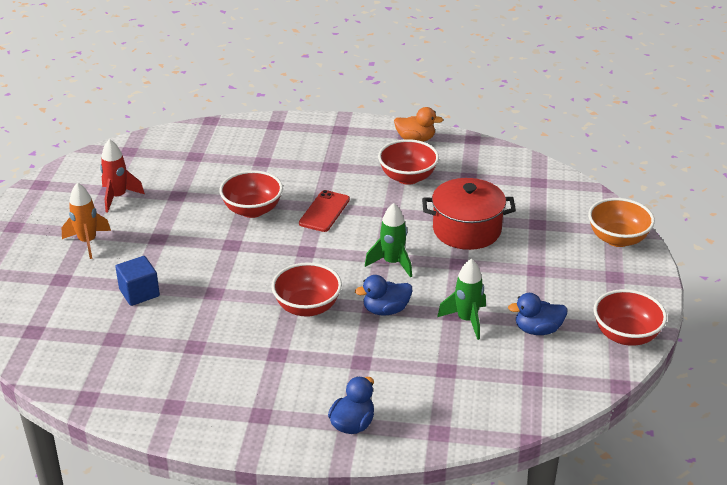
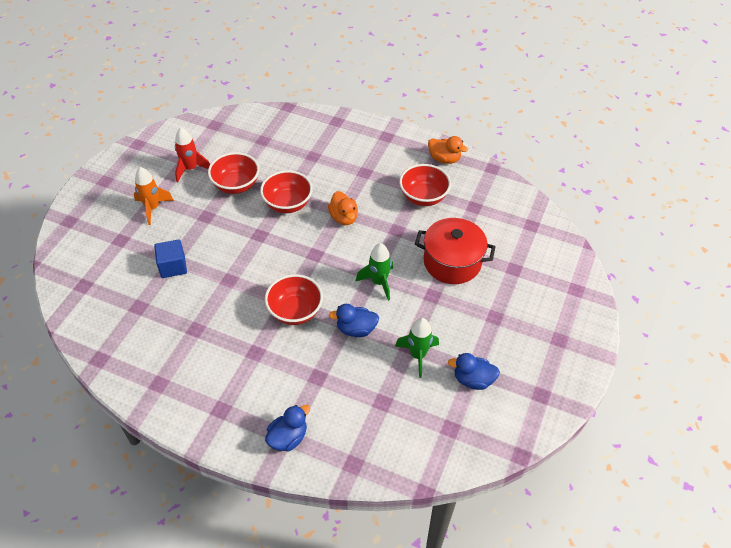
camera: 15 degrees right, 15 degrees up
(324, 211) = (343, 218): red phone -> orange duck
(617, 239) = (577, 300): orange bowl -> none
(626, 335) = (546, 404): red bowl -> red bowl (236, 185)

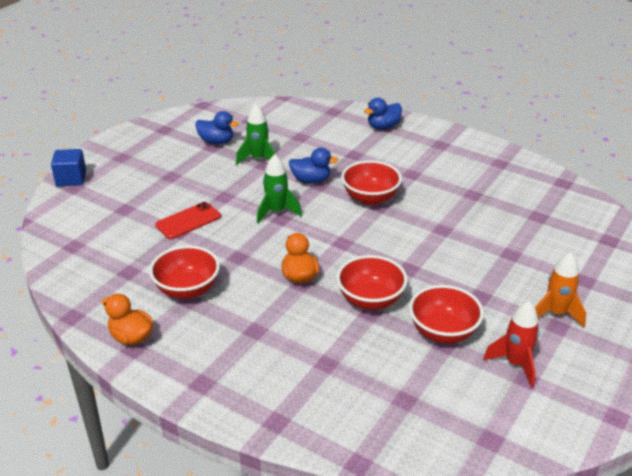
camera: 170 degrees left, 15 degrees down
(173, 266) = (510, 247): blue cube -> blue cube (71, 179)
(452, 262) = (188, 221): red pot -> red phone

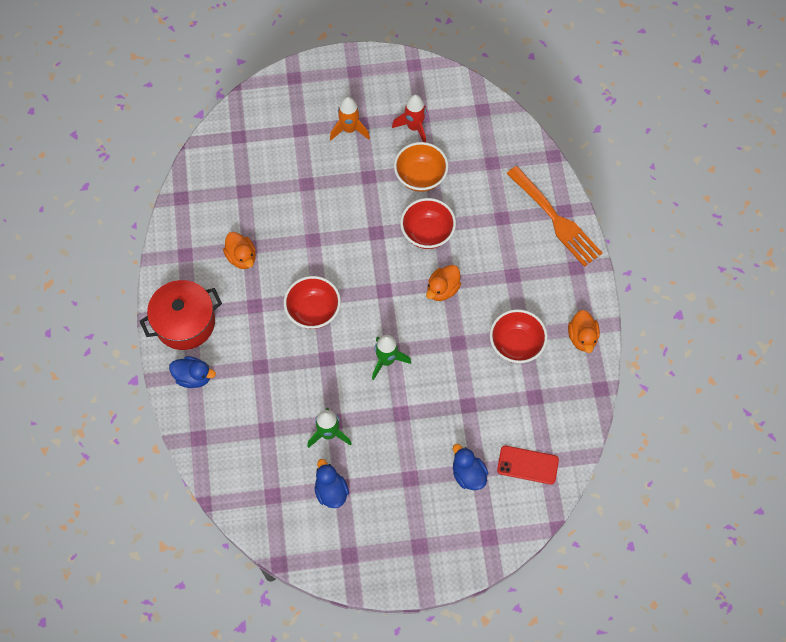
camera: 130 degrees left, 30 degrees up
(71, 179) = (481, 553): blue cube -> none
(188, 221) = (451, 411): red phone -> red phone (527, 465)
(274, 406) = (556, 219): none -> orange fork
(311, 180) = (325, 369): blue duck -> blue duck (468, 474)
(434, 140) = (185, 323): none -> red pot
(443, 332) = (420, 177): red bowl -> orange bowl
(466, 187) = (242, 257): none -> orange duck

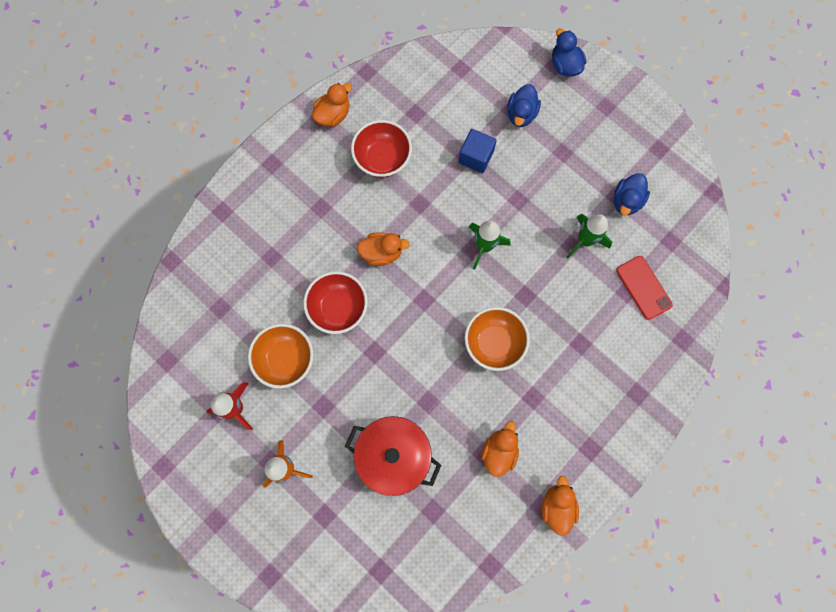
camera: 130 degrees left, 10 degrees up
(176, 264) = (557, 506): none -> orange duck
(185, 323) = (601, 444): red pot -> red pot (394, 455)
(193, 377) = (639, 391): blue duck -> blue duck (565, 65)
(313, 311) = (494, 343): red bowl -> orange bowl
(461, 411) = (476, 157): none -> blue cube
(527, 465) = (475, 79): red phone -> red phone (643, 287)
(556, 219) = (237, 212): orange fork -> none

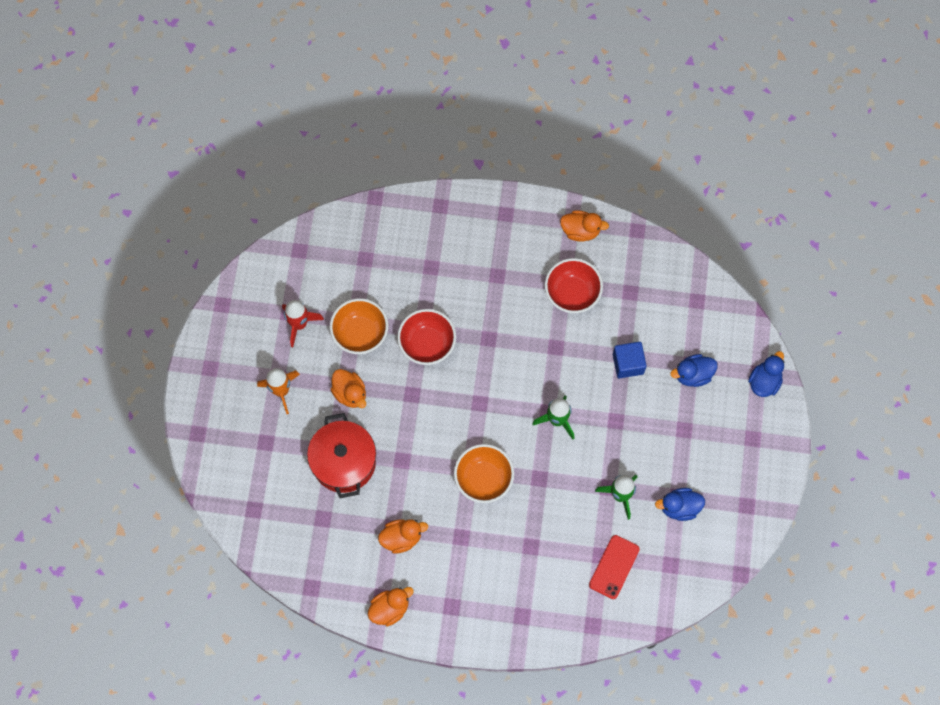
camera: 55 degrees right, 5 degrees down
(382, 253) = (494, 346): orange duck -> orange duck (350, 393)

